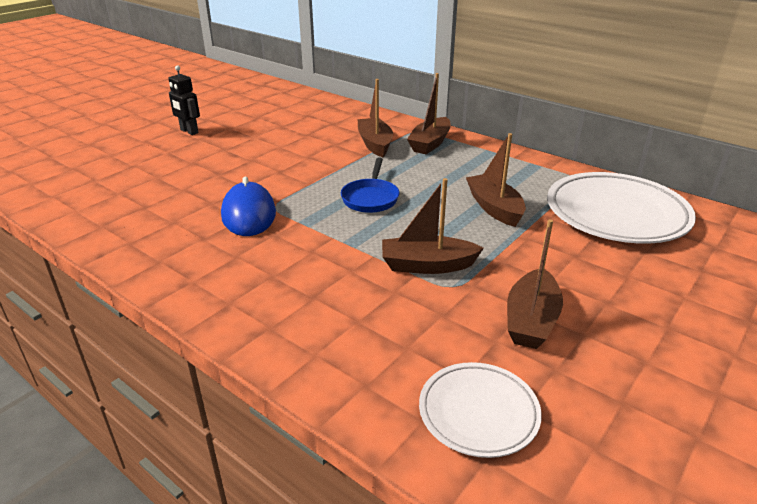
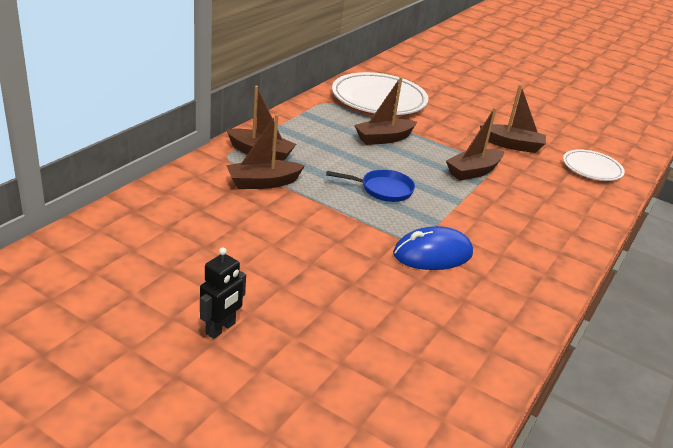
camera: 100 degrees left, 0 degrees up
(427, 265) = (473, 171): brown boat -> brown boat turned 60 degrees clockwise

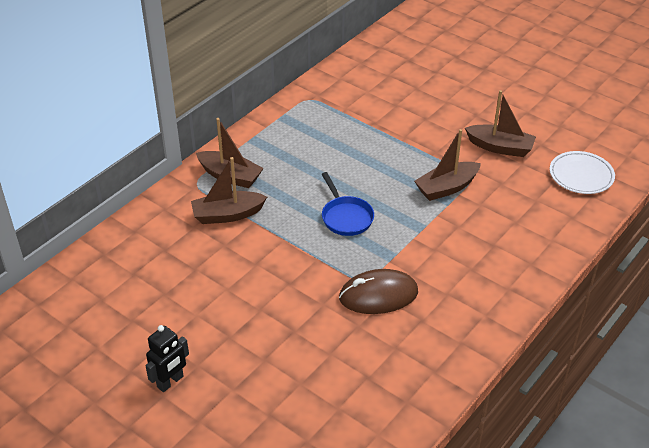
camera: 10 degrees right, 10 degrees up
(379, 99) = (367, 90): white plate -> none
(383, 138) = (360, 147): brown boat -> none
(383, 189) = (346, 217): blue pan -> blue pan turned 60 degrees clockwise
(432, 254) = (378, 295): blue mouse -> brown mouse

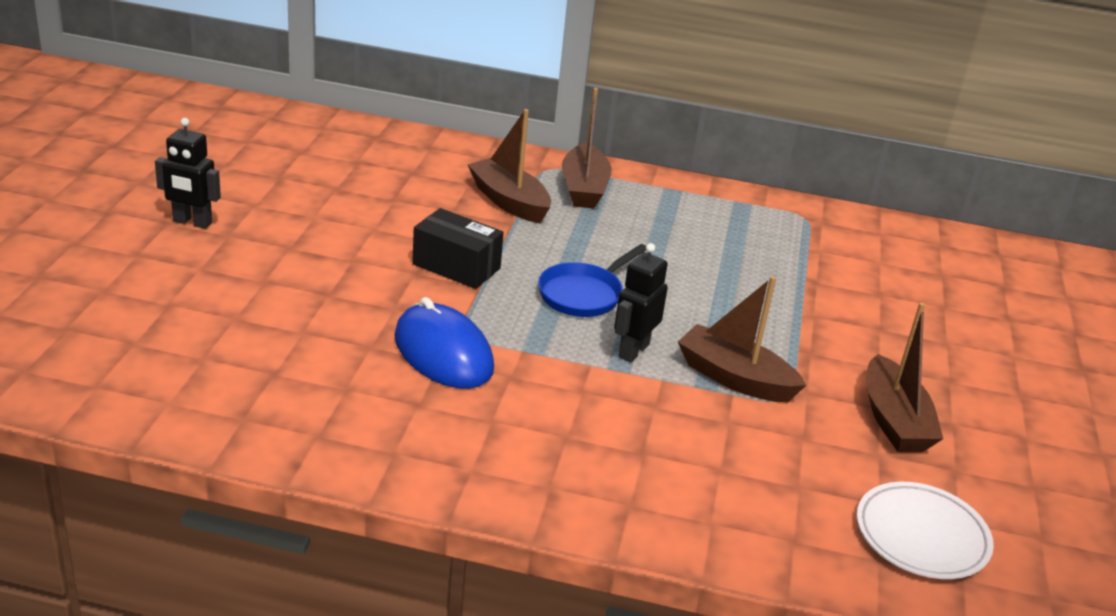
camera: 60 degrees right, 10 degrees down
(291, 262) = (456, 266): none -> black box
(378, 295) = (443, 353): brown mouse -> blue mouse
(408, 217) = (633, 350): none -> black robot

